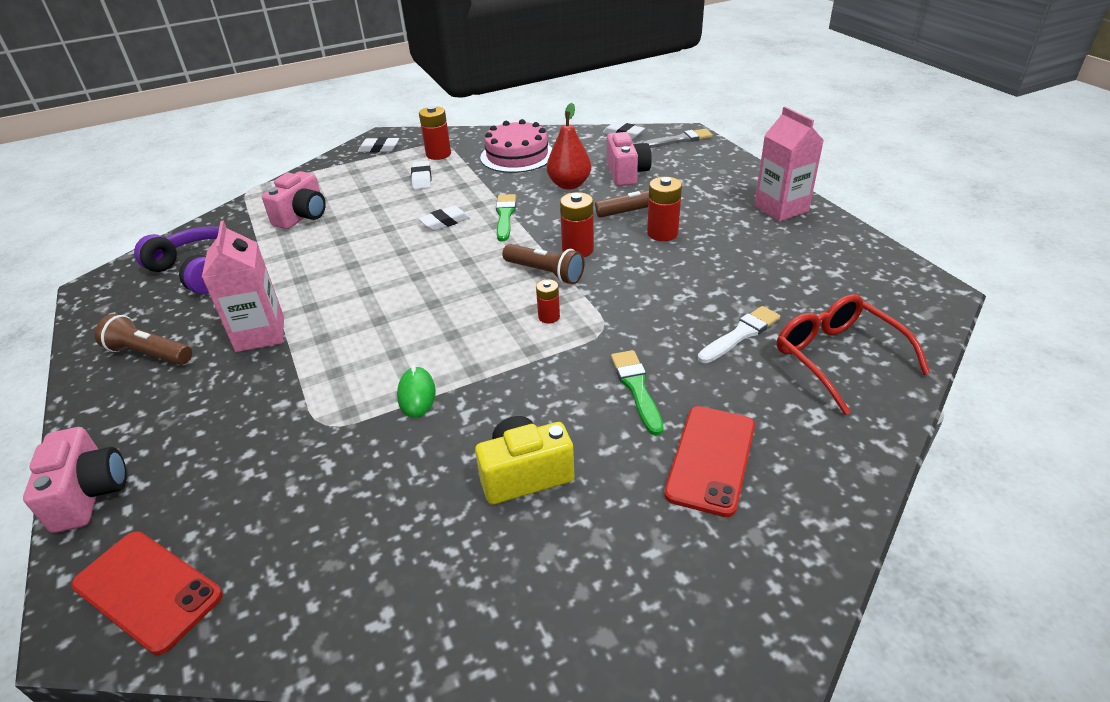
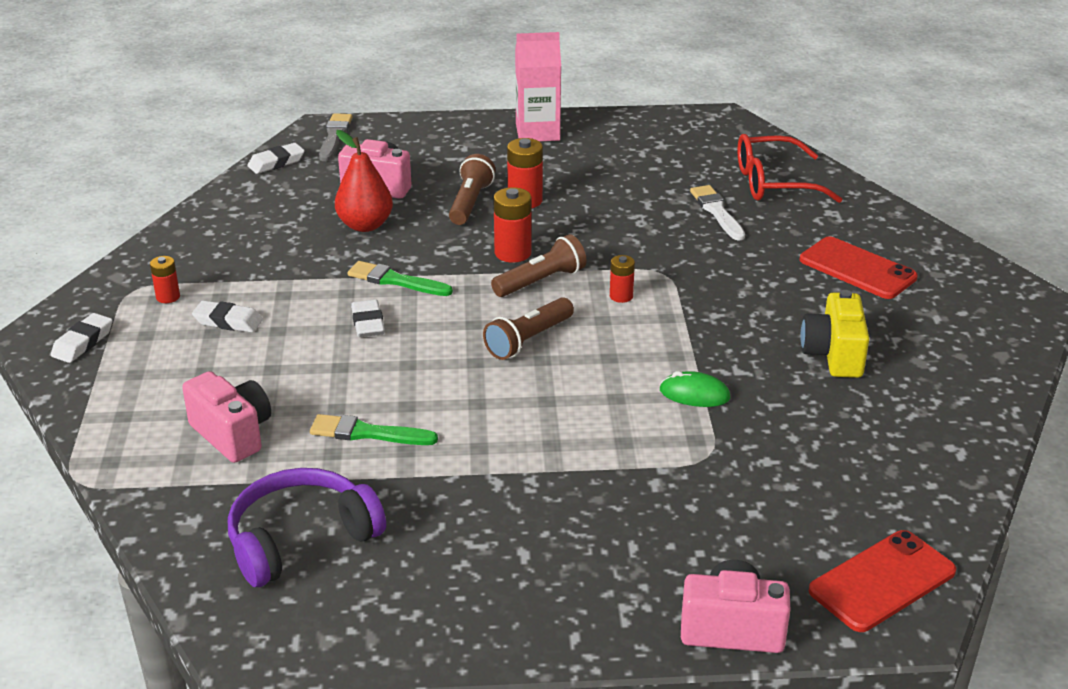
camera: 70 degrees left, 5 degrees down
(149, 354) = (486, 587): brown flashlight -> brown flashlight (528, 340)
(260, 334) = (509, 491): pink carton -> none
(438, 154) = (168, 297): red battery -> red battery, size x0.61
(517, 155) = (246, 241): pink cake -> none
(636, 388) = (757, 278): green brush -> green brush (367, 433)

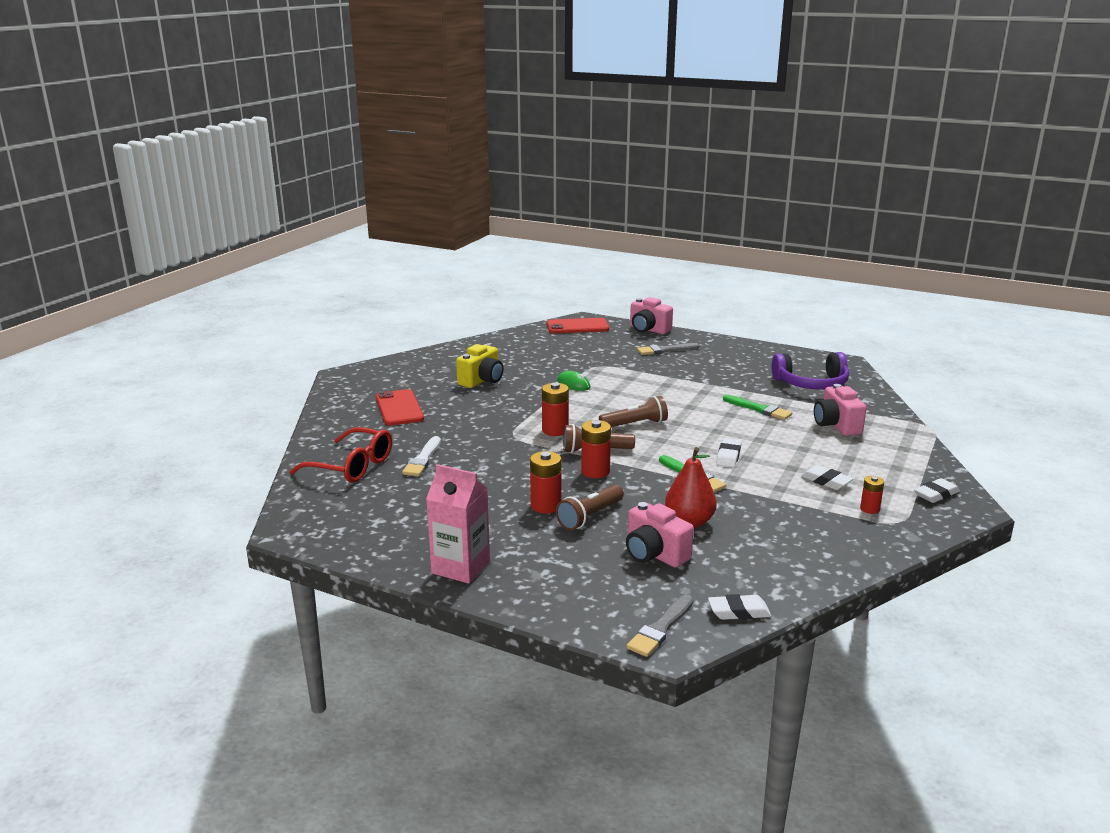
camera: 150 degrees left, 10 degrees down
(621, 296) = (555, 430): red battery -> red battery, size x1.64
(633, 555) = (665, 350): none -> grey brush

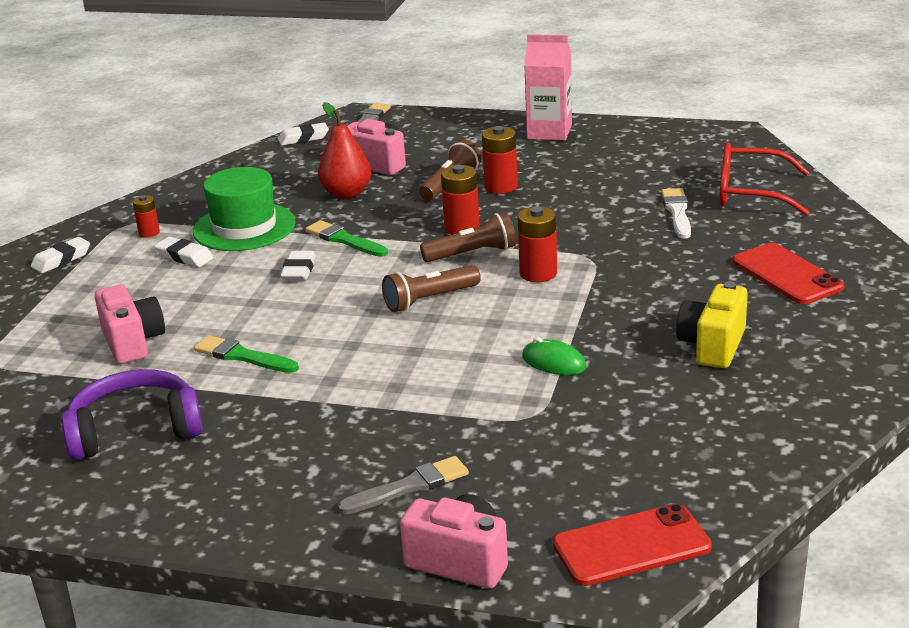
camera: 170 degrees right, 5 degrees up
(782, 501) = (244, 227): none -> green hat

